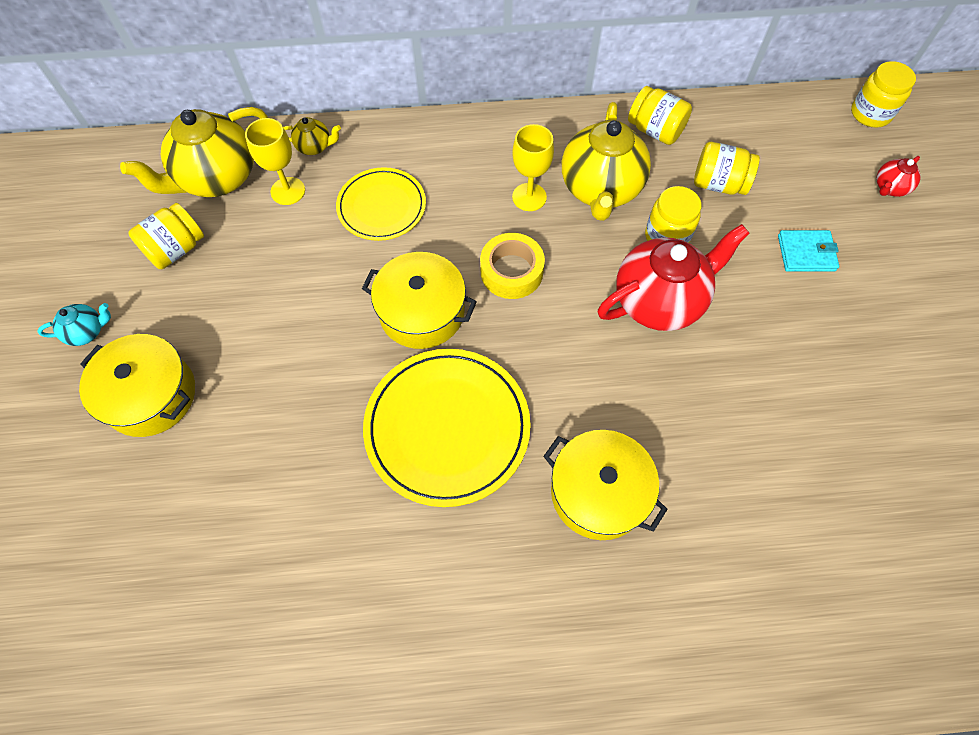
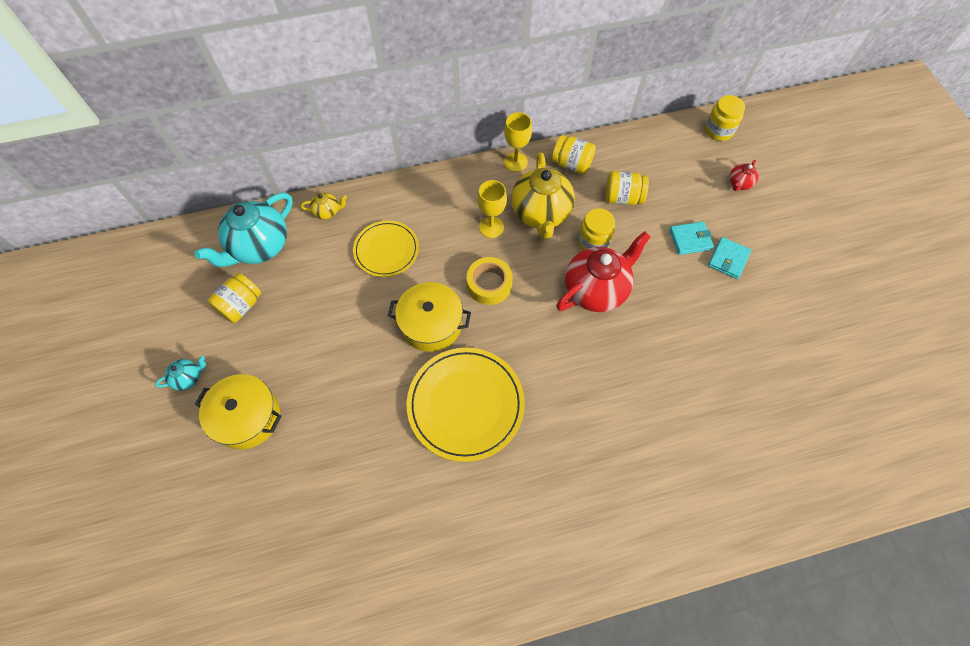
camera: 10 degrees left, 0 degrees up
(217, 178) = (259, 247): yellow teapot -> turquoise teapot
(288, 191) = (314, 249): yellow goblet -> yellow goblet (515, 162)
(598, 492) = (578, 432): yellow pot -> none
(857, 288) = (728, 259): none -> turquoise wallet

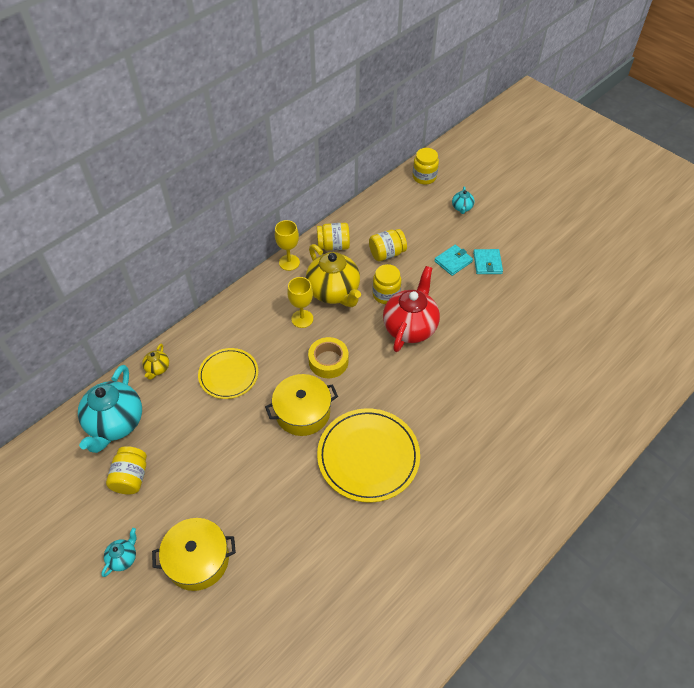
camera: 30 degrees left, 10 degrees down
(327, 212) = (157, 369): yellow teapot -> yellow teapot turned 135 degrees clockwise
(739, 184) = (462, 208): red teapot -> turquoise teapot

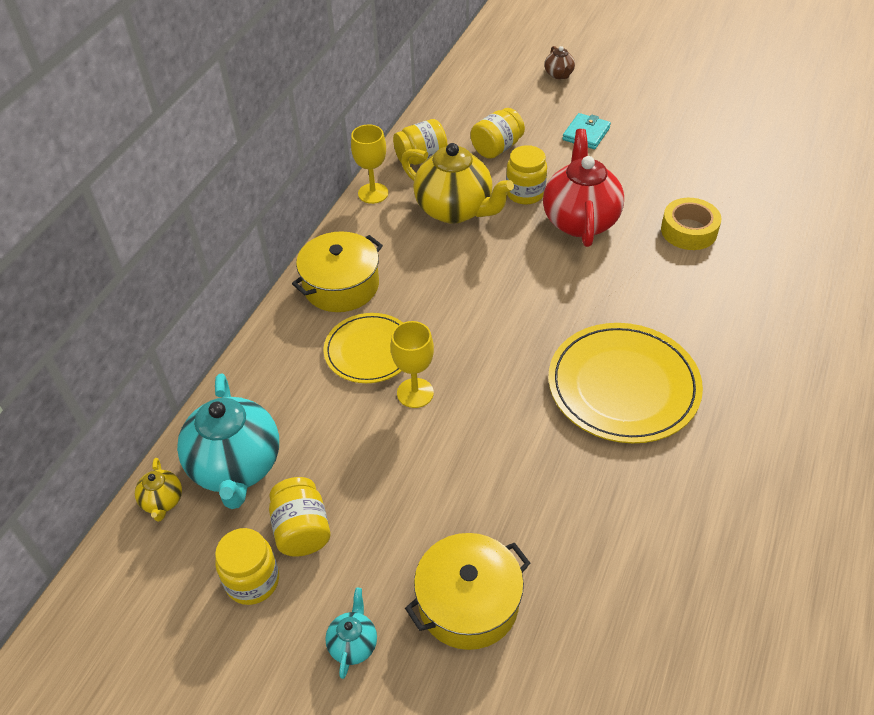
camera: 20 degrees left, 5 degrees down
(157, 369) = (260, 376): yellow teapot -> yellow teapot (162, 501)
(302, 319) = (431, 253): yellow goblet -> yellow goblet (415, 393)
(302, 412) = (502, 362): yellow pot -> yellow pot (341, 285)
(328, 361) = (498, 291): yellow tape -> yellow tape (689, 231)
(424, 177) = (490, 54): yellow jar -> yellow jar (252, 581)
(462, 208) = (559, 75): turquoise teapot -> brown teapot
(487, 263) = (629, 124): turquoise wallet -> none

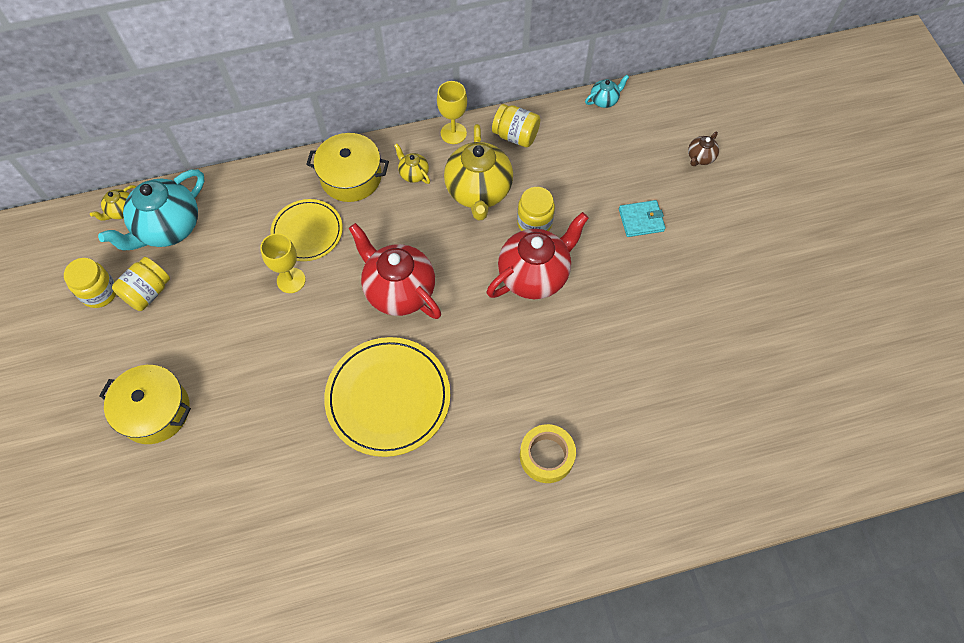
camera: 50 degrees right, 15 degrees up
(353, 644) = (92, 370): turquoise teapot -> turquoise teapot (604, 100)
(387, 241) = (413, 174): none -> yellow teapot
(497, 148) = (569, 173): yellow jar -> none
(509, 317) = (399, 291): none -> red teapot
(689, 231) = (585, 353): yellow tape -> yellow tape (546, 456)

